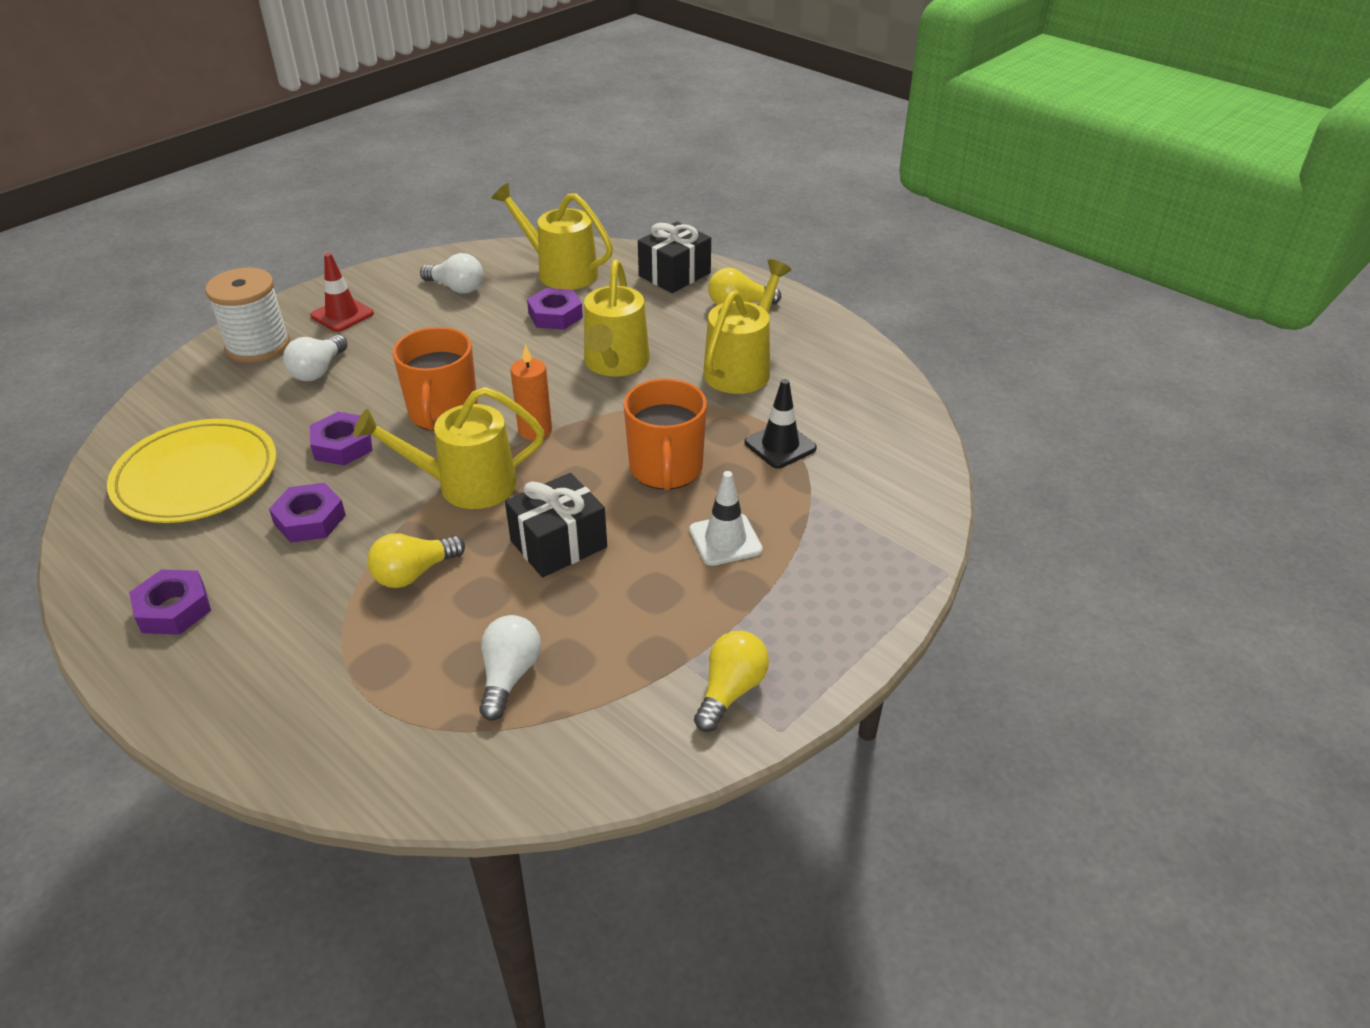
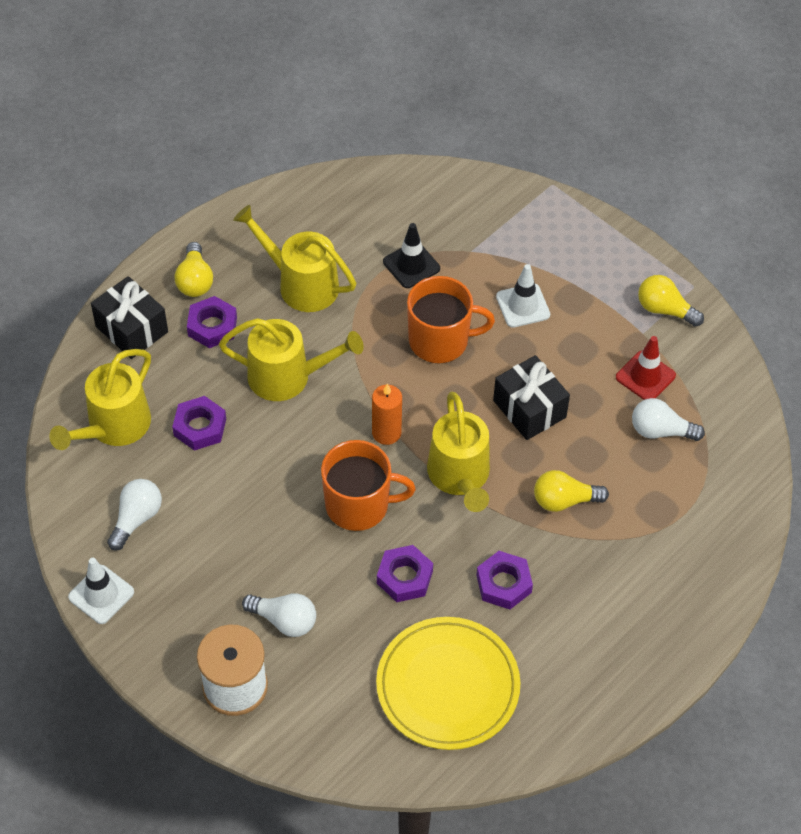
camera: 90 degrees left, 15 degrees up
(174, 609) = (608, 657): purple nut -> purple nut (212, 326)
(342, 315) = (181, 618): red traffic cone -> red traffic cone (645, 376)
(381, 275) = (101, 594): none -> white traffic cone
(414, 573) = (564, 500): yellow light bulb -> yellow light bulb turned 120 degrees clockwise

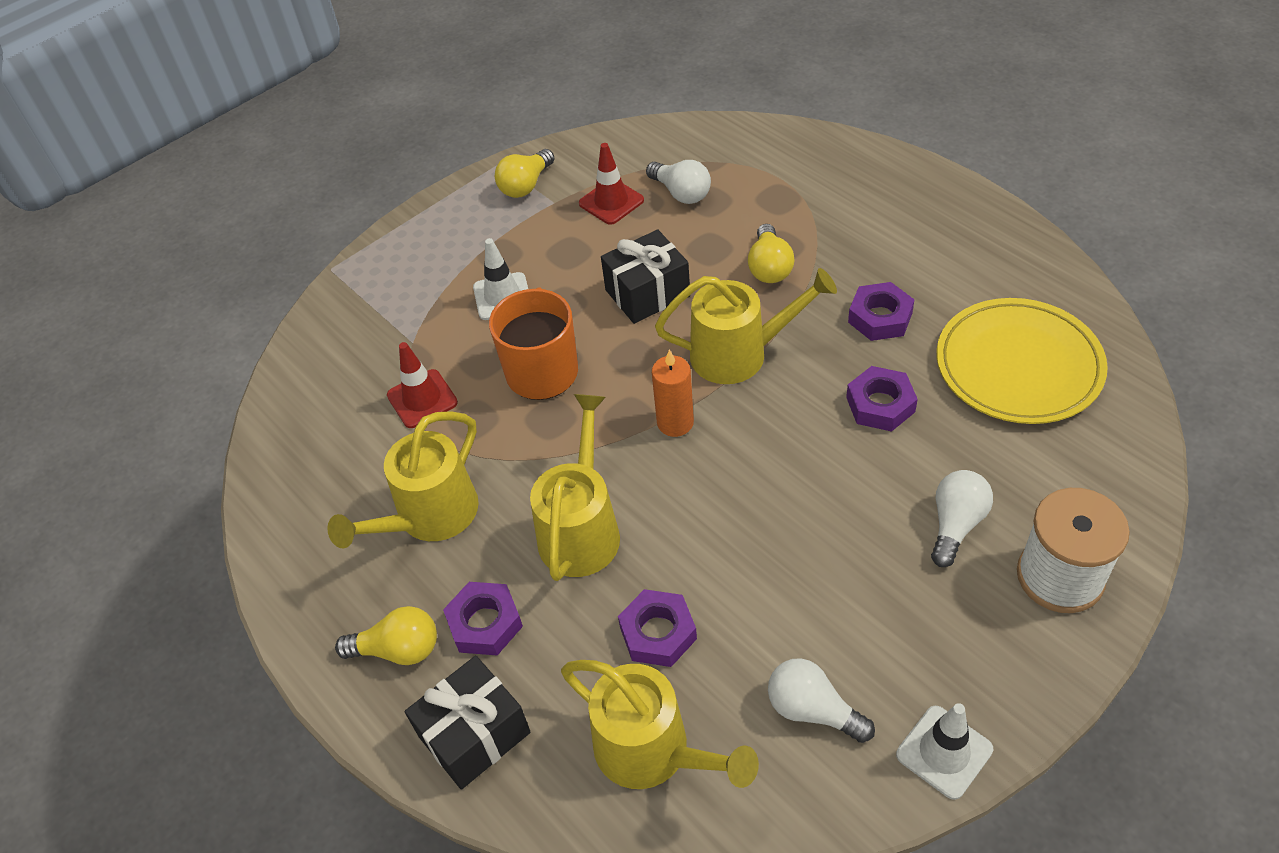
camera: 80 degrees left, 5 degrees down
(359, 505) = (781, 449): orange mug -> none
(411, 265) = (422, 399): black traffic cone -> red traffic cone
(660, 431) = (681, 193): white light bulb -> white light bulb turned 60 degrees counterclockwise

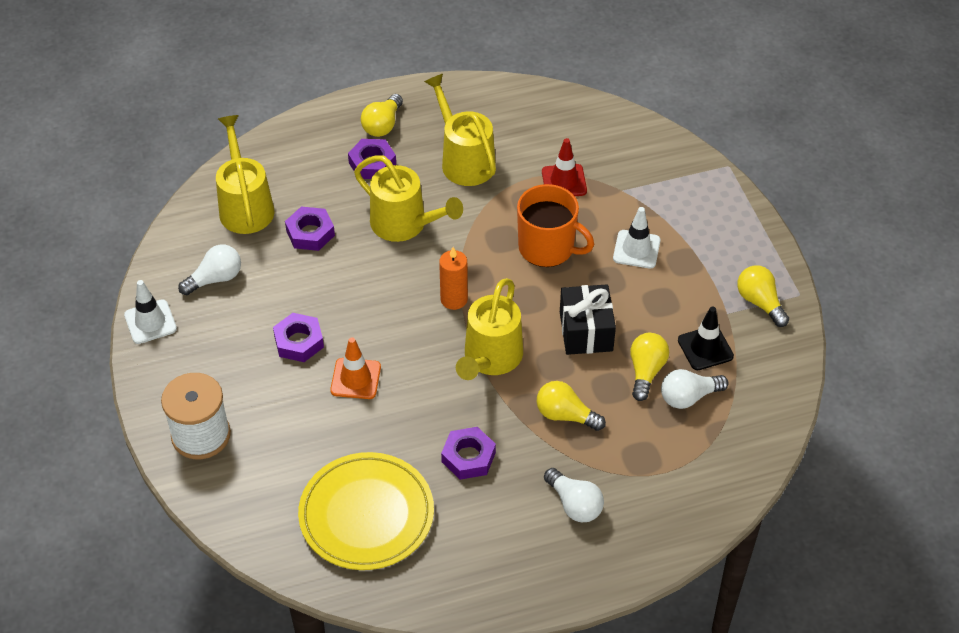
camera: 110 degrees right, 0 degrees up
(474, 734) = (309, 141): black gift -> none
(611, 202) = (705, 348): red traffic cone -> black traffic cone
(653, 752) = (245, 206): yellow watering can -> yellow watering can turned 105 degrees clockwise
(670, 231) = (646, 371): none -> yellow light bulb
(857, 461) = (355, 379): none -> orange traffic cone
(880, 404) = (391, 415): purple nut -> purple nut (299, 342)
(955, 524) = (273, 404): white light bulb -> white light bulb (574, 504)

